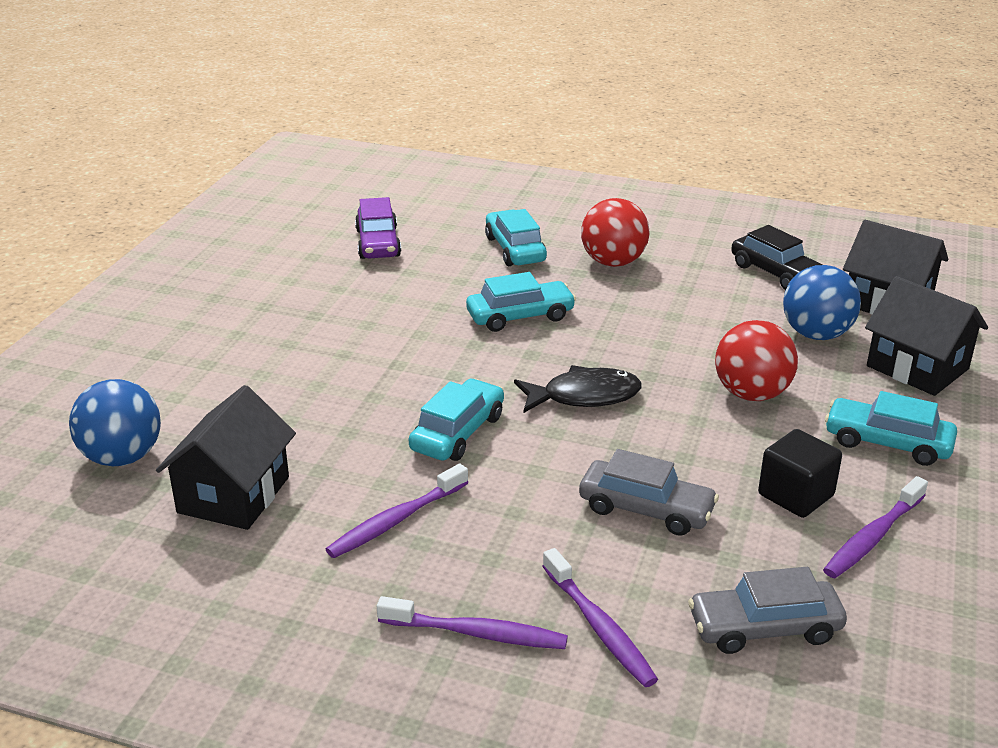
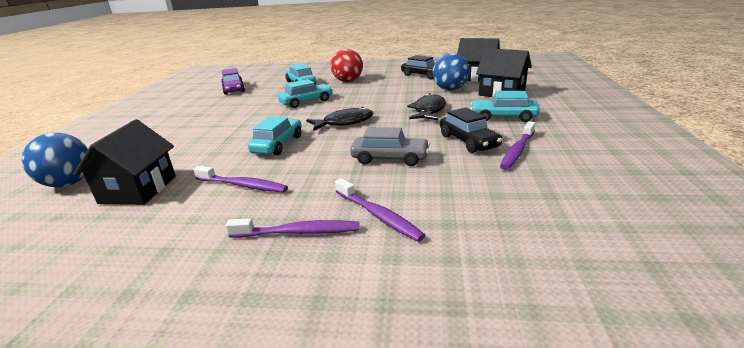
camera: 10 degrees left, 5 degrees down
(396, 520) = (242, 185): purple toothbrush -> purple toothbrush turned 105 degrees counterclockwise
(751, 394) = (428, 110): red ball -> black fish
(764, 628) = (479, 198): grey car -> none
(795, 495) = (468, 141): black cube -> black car

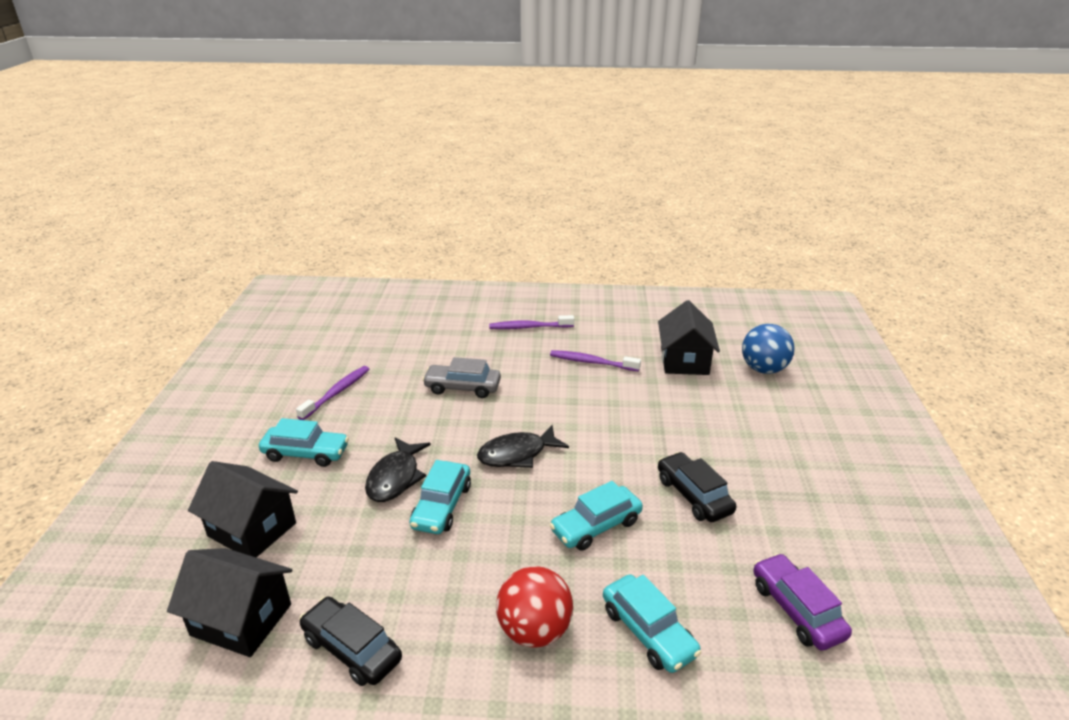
camera: 175 degrees right, 5 degrees up
(278, 144) = (588, 413): turquoise car -> turquoise car (441, 506)
(378, 215) = (477, 337): purple toothbrush -> none
(450, 89) = (330, 554): blue ball -> none
(468, 141) = (376, 408): black car -> black car (694, 495)

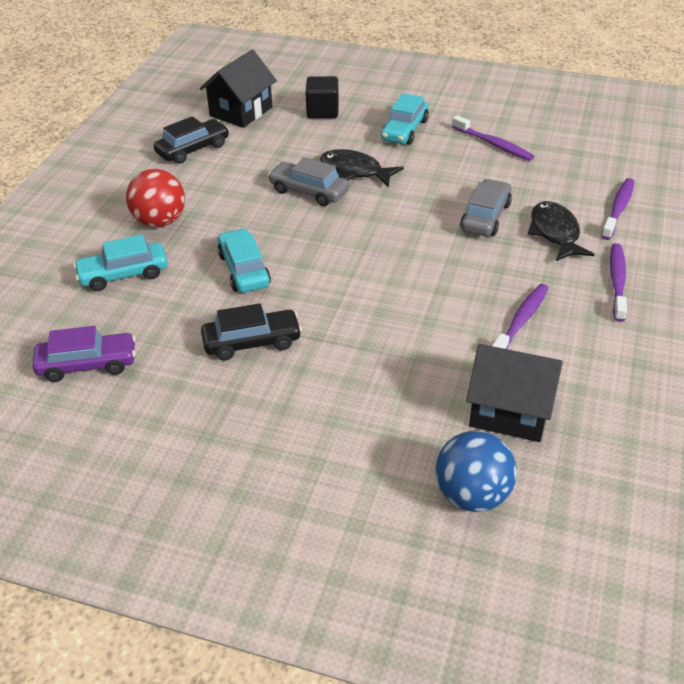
camera: 105 degrees right, 10 degrees up
(252, 529) = (322, 111): black house -> black cube
(437, 328) = (618, 209): none -> purple toothbrush
(441, 506) = (309, 191): turquoise car -> grey car
(517, 454) = (361, 239): black fish -> black fish (555, 233)

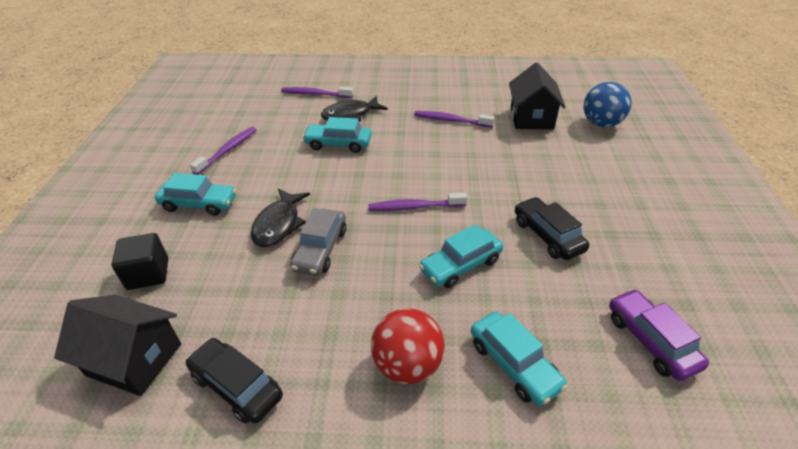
camera: 105 degrees left, 0 degrees up
(485, 217) = (338, 144): grey car -> turquoise car
(617, 282) = (395, 92): purple toothbrush -> purple toothbrush (415, 207)

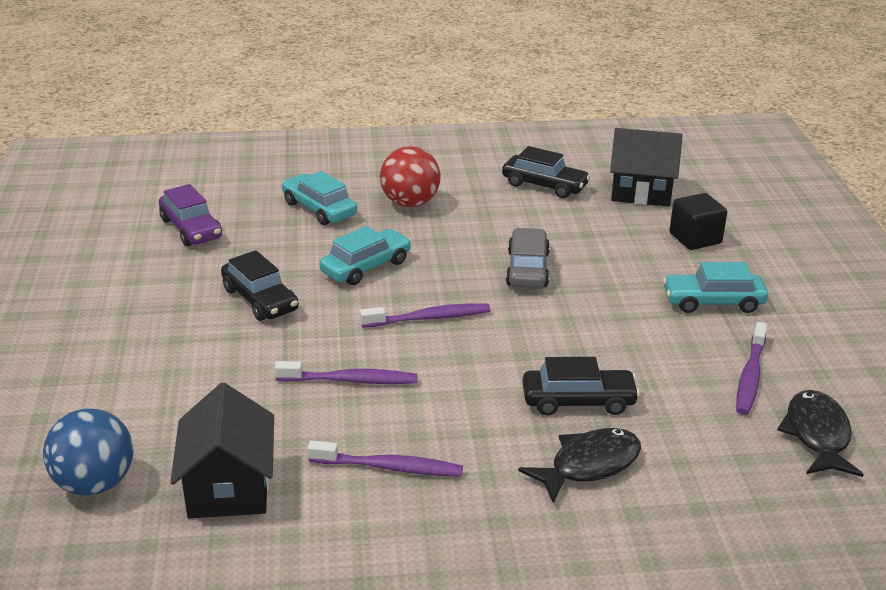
camera: 170 degrees right, 10 degrees down
(279, 224) = (592, 288): black fish -> black fish (817, 435)
(315, 94) = (692, 516): purple toothbrush -> purple toothbrush (350, 380)
(338, 144) = (578, 401): turquoise car -> black car

